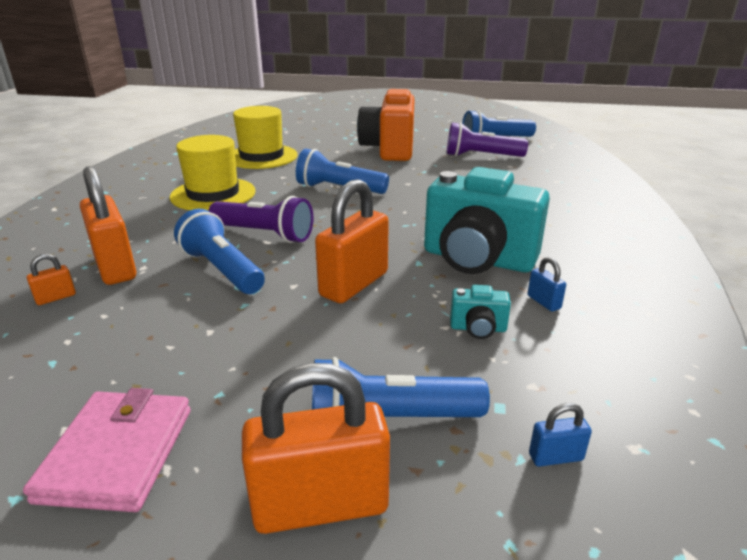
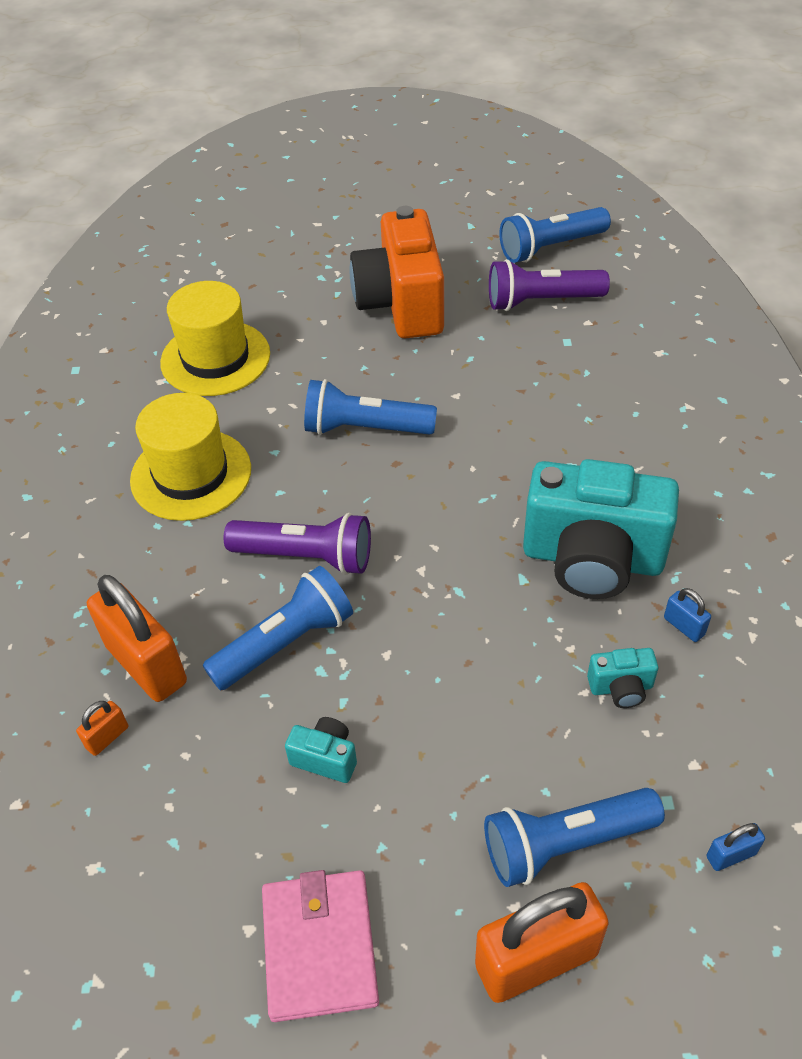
camera: 10 degrees left, 20 degrees up
(209, 332) = (325, 758): none -> turquoise camera
(221, 270) = (285, 642): blue flashlight -> blue flashlight turned 105 degrees clockwise
(354, 284) = (458, 638): orange padlock -> none

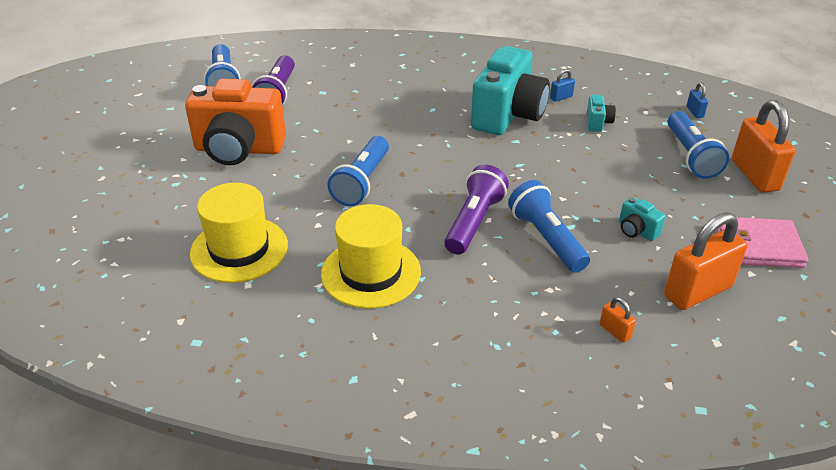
camera: 80 degrees left, 10 degrees down
(146, 664) = (553, 308): orange padlock -> orange padlock (697, 291)
(325, 758) = (636, 231): turquoise camera -> turquoise camera turned 75 degrees counterclockwise

